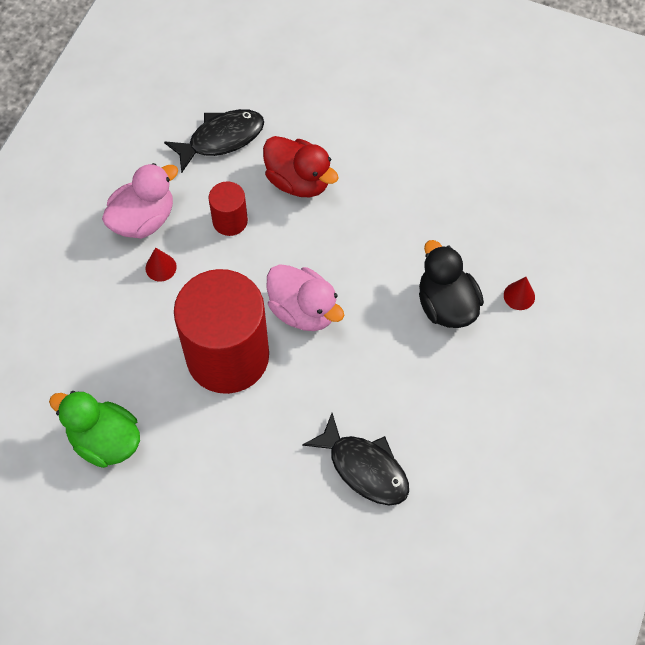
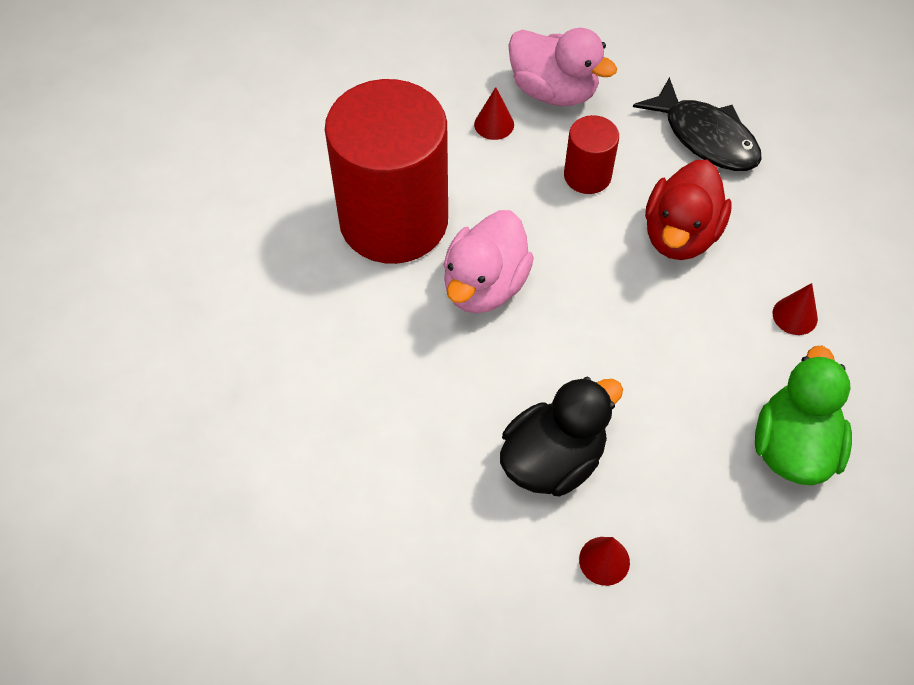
camera: 75 degrees right, 5 degrees down
(105, 440) = (253, 132): green duck -> green duck (793, 446)
(364, 468) = (273, 408): black fish -> none
(380, 139) = (795, 316): none -> red cone

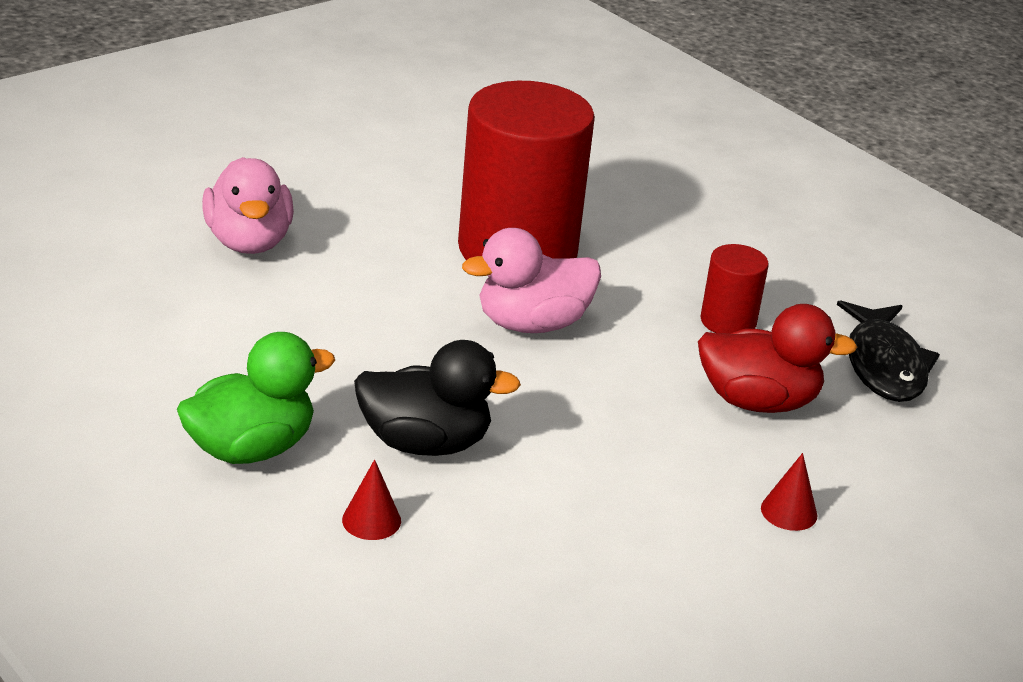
camera: 40 degrees right, 25 degrees down
(494, 124) = (692, 249): red cone -> none
(554, 91) = (779, 262): pink duck -> pink duck (249, 242)
(680, 235) = (758, 401): red duck -> red duck turned 150 degrees counterclockwise
(793, 446) = (649, 578): green duck -> green duck (251, 448)

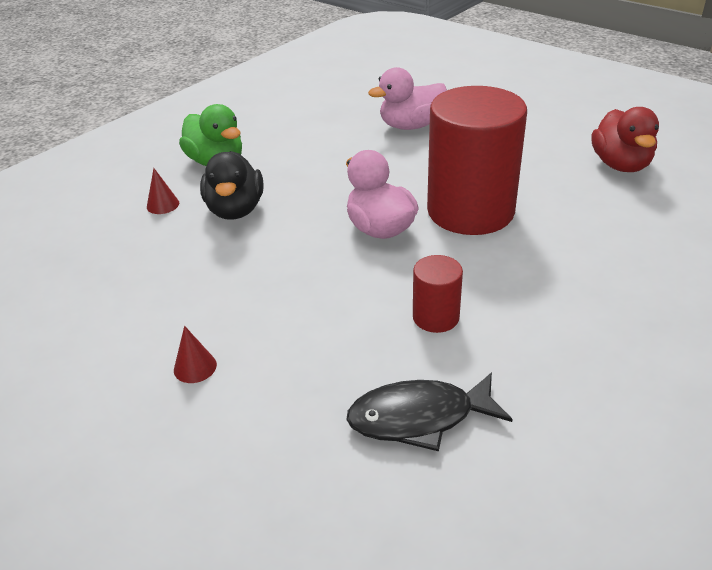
camera: 85 degrees right, 5 degrees up
(758, 401) = (330, 341): red duck -> red duck (620, 165)

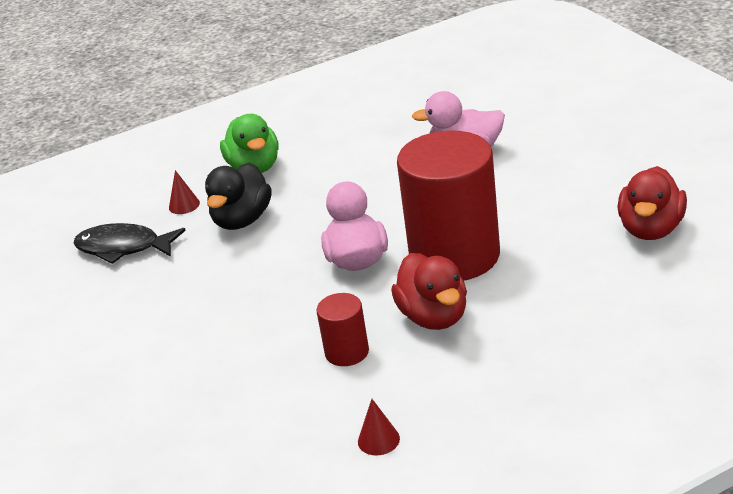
camera: 25 degrees right, 5 degrees down
(195, 367) = (129, 355): red cone -> red cone (378, 440)
(419, 418) = (273, 432): black fish -> black fish (123, 248)
(495, 268) = (434, 317): none -> red duck

